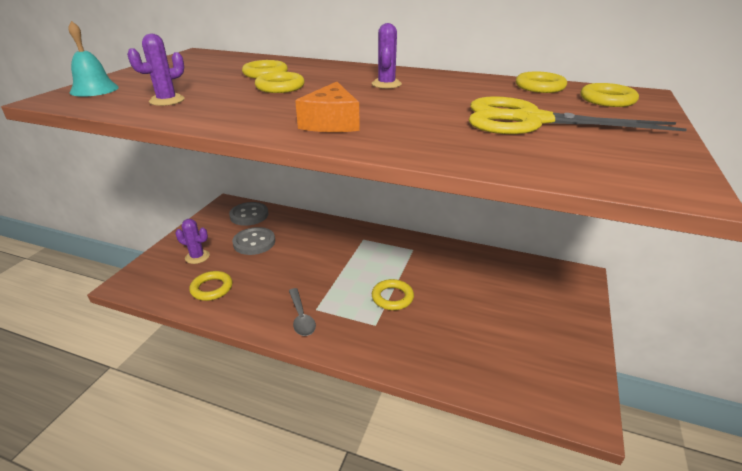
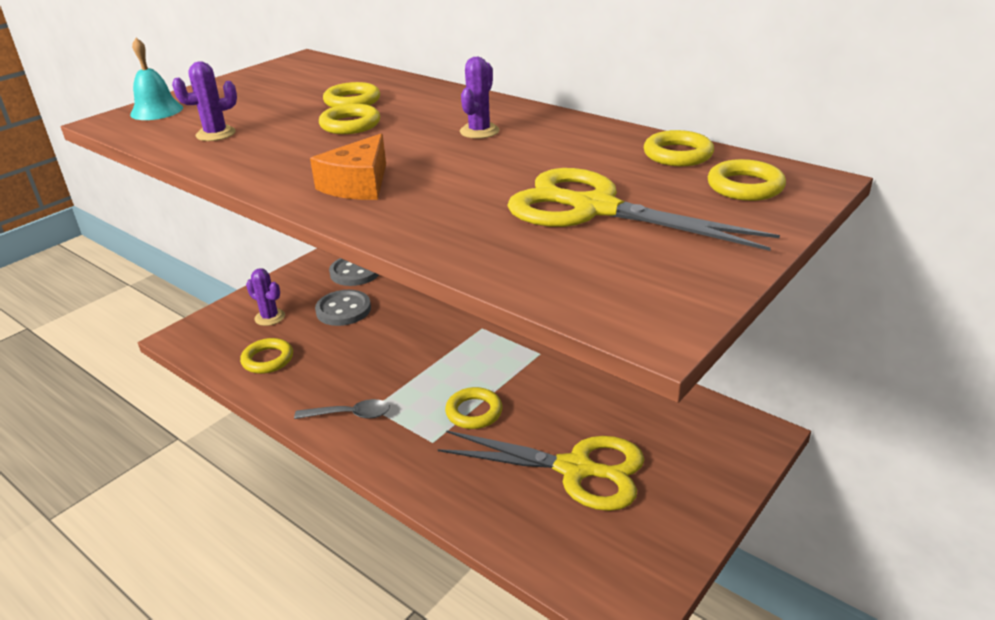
camera: 20 degrees right, 0 degrees up
(301, 317) = (350, 414): grey spoon -> grey spoon turned 90 degrees counterclockwise
(485, 323) = (575, 469): none -> yellow scissors

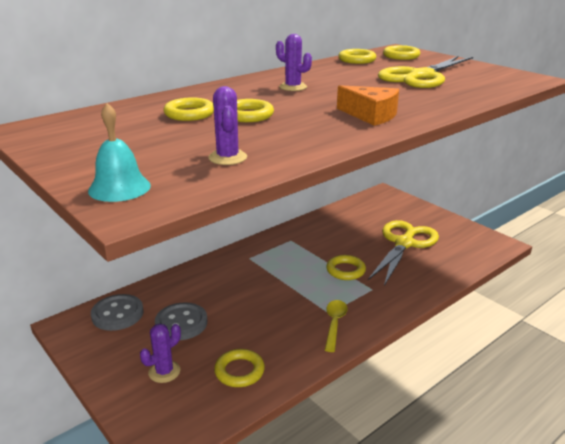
camera: 80 degrees left, 5 degrees down
(350, 414) = (334, 323): grey spoon -> yellow spoon

